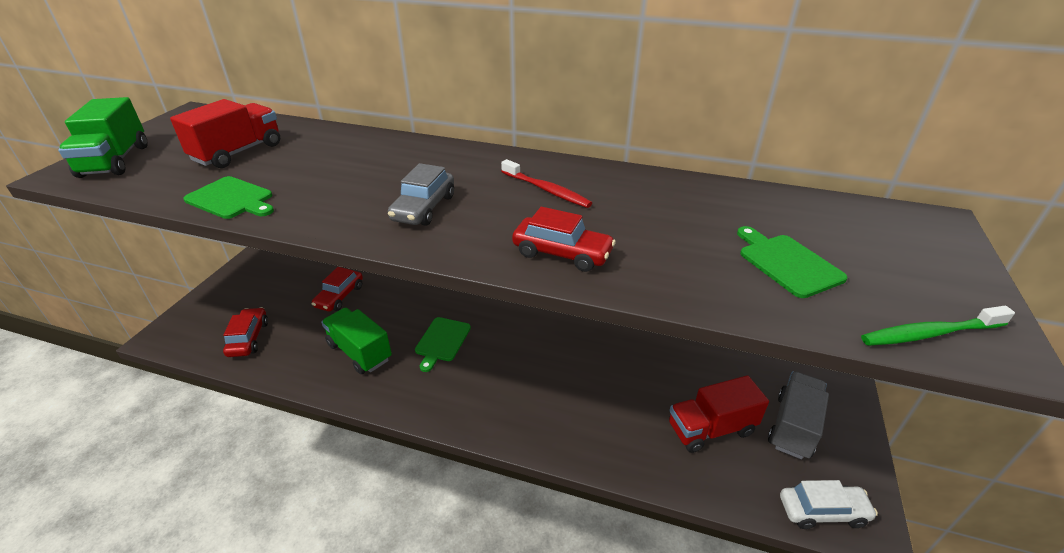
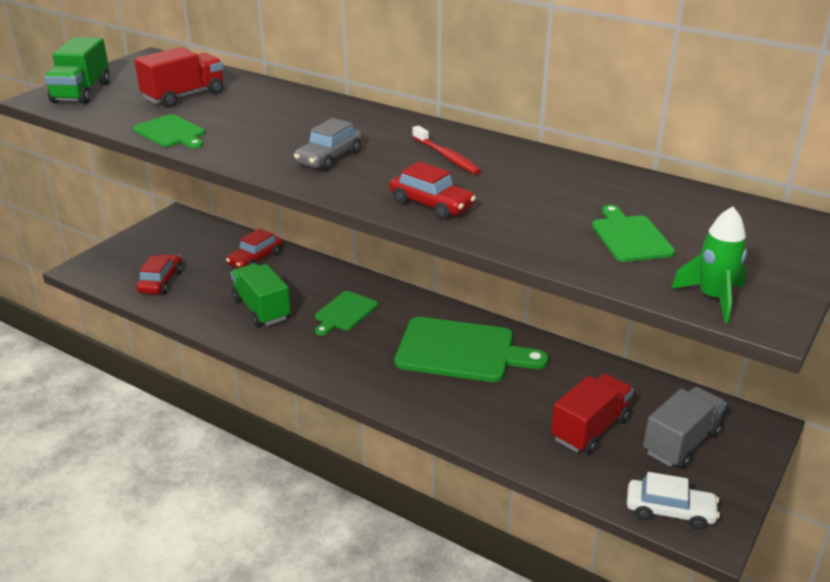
camera: 15 degrees right, 5 degrees down
(563, 364) = (461, 351): none -> green cutting board
(711, 429) = (590, 429): red truck -> red truck turned 135 degrees clockwise
(930, 334) = (713, 298): green toothbrush -> green rocket

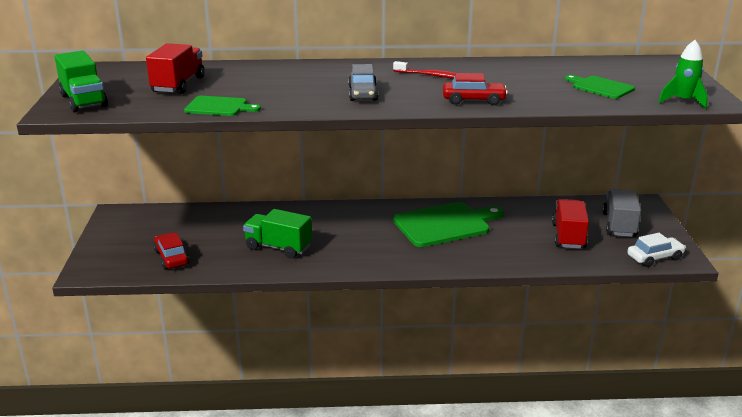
camera: 35 degrees left, 5 degrees down
(255, 259) = (226, 220): red car -> none
(344, 313) = (340, 229): green cutting board -> none

